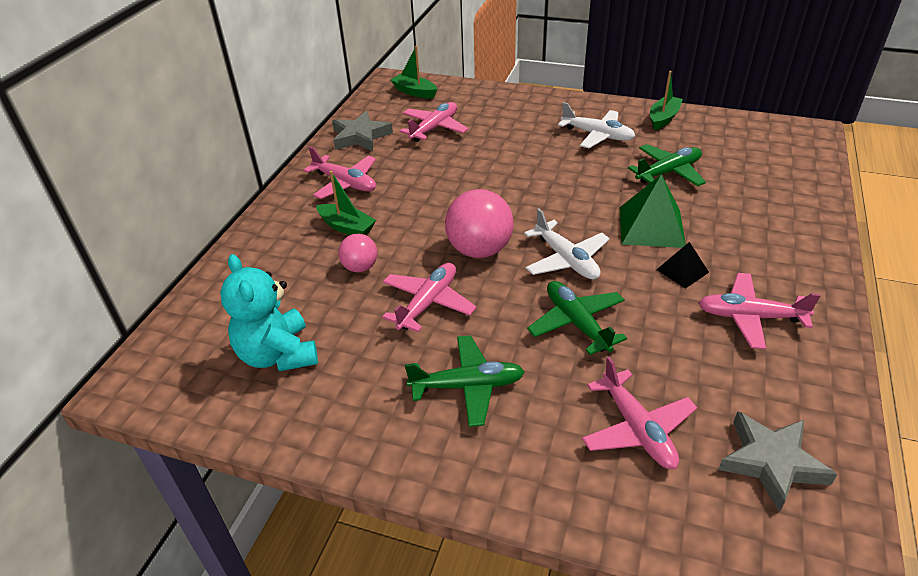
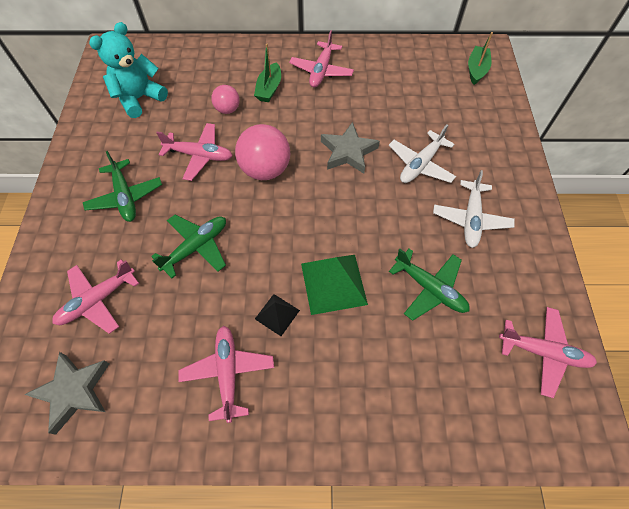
camera: 70 degrees right, 20 degrees up
(360, 136) = (388, 59): grey star -> grey star (348, 152)
(434, 128) = (423, 99): pink plane -> pink plane (543, 352)
(566, 260) = (269, 227): white plane -> white plane (420, 164)
(663, 118) = (536, 273): green boat -> none

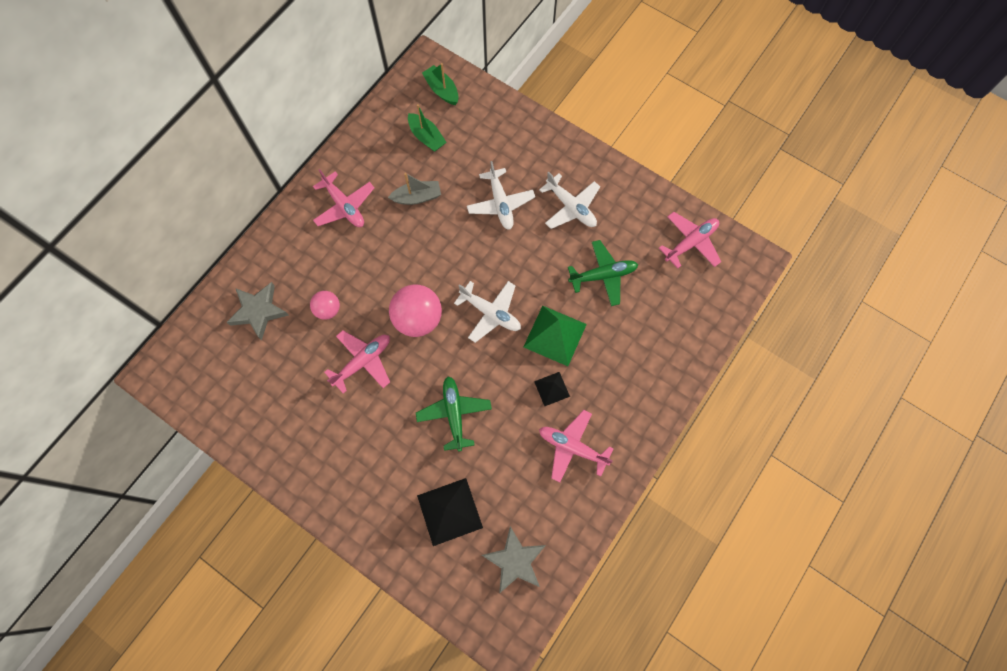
camera: 55 degrees left, 10 degrees up
(98, 300) = (450, 511): pink plane -> black pyramid
(125, 197) = (362, 444): green plane -> none
(139, 98) = (252, 377): turquoise teddy bear -> none
(269, 89) = (331, 261): green boat -> green boat (426, 137)
(313, 218) = (490, 313): none -> white plane
(348, 152) = (448, 246): grey star -> grey star (258, 311)
(371, 108) = (417, 197): none -> grey boat

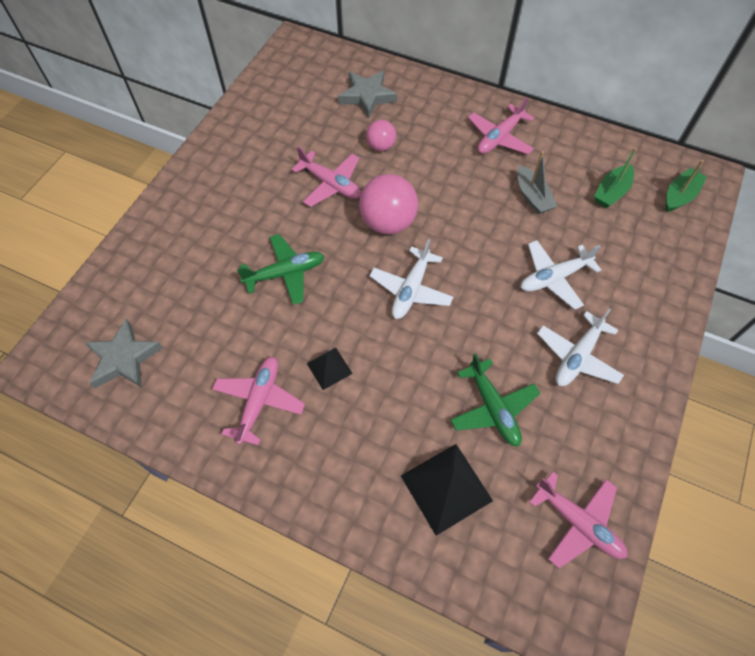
camera: 80 degrees right, 10 degrees down
(450, 511) = (177, 287): black pyramid -> black pyramid (446, 488)
(555, 335) = (398, 362): green pyramid -> none

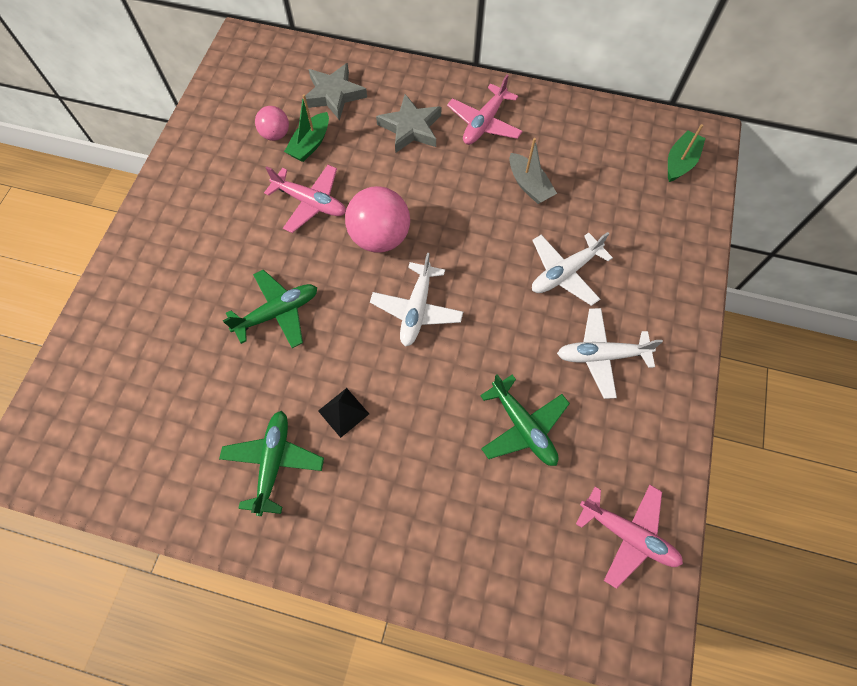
camera: 10 degrees left, 5 degrees up
(124, 358) = (114, 439): grey star -> grey star (411, 128)
(259, 401) = (273, 462): pink plane -> green plane
(381, 146) = (358, 151): pink ball -> pink ball (275, 134)
(446, 488) = (488, 522): black pyramid -> none
(577, 356) = (601, 355): white plane -> white plane turned 60 degrees clockwise
(611, 192) = (610, 168): green boat -> green boat (310, 144)

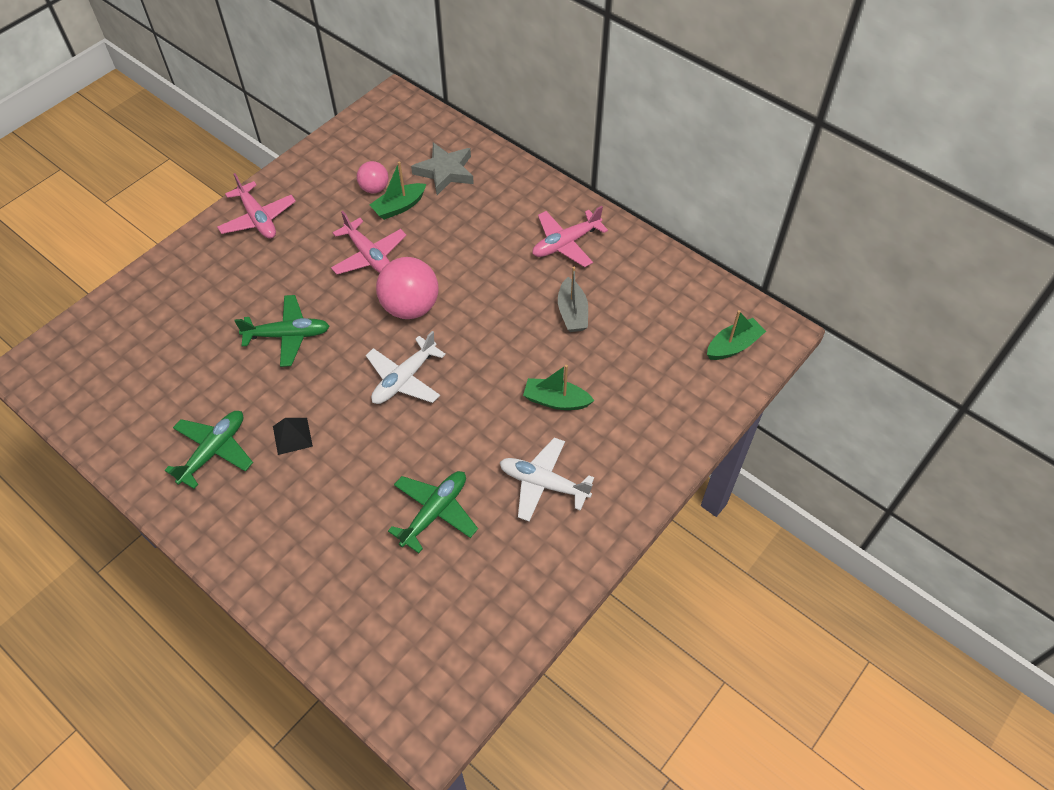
camera: 25 degrees right, 10 degrees down
(411, 128) = (496, 224): grey star -> none
(523, 427) = (435, 512): green plane -> green plane turned 135 degrees counterclockwise
(564, 273) = (556, 400): white plane -> green boat
(628, 535) = (469, 639): pink plane -> pink plane (258, 218)

